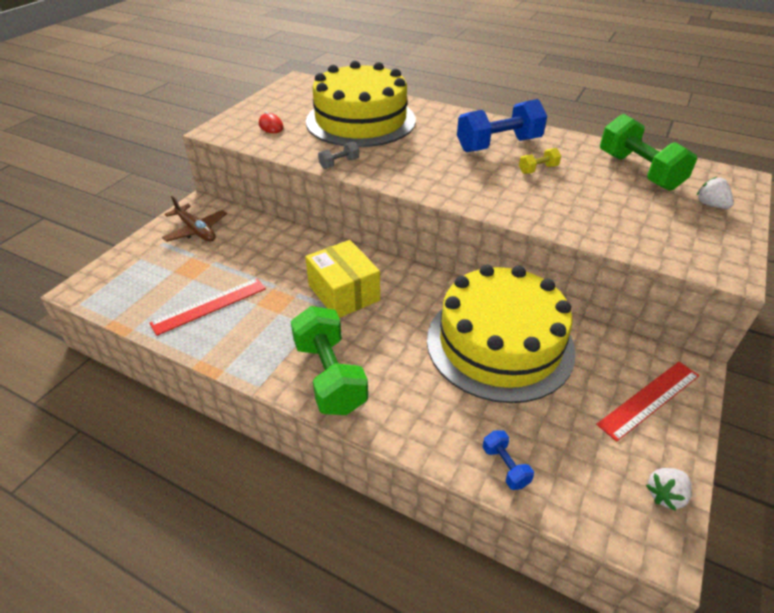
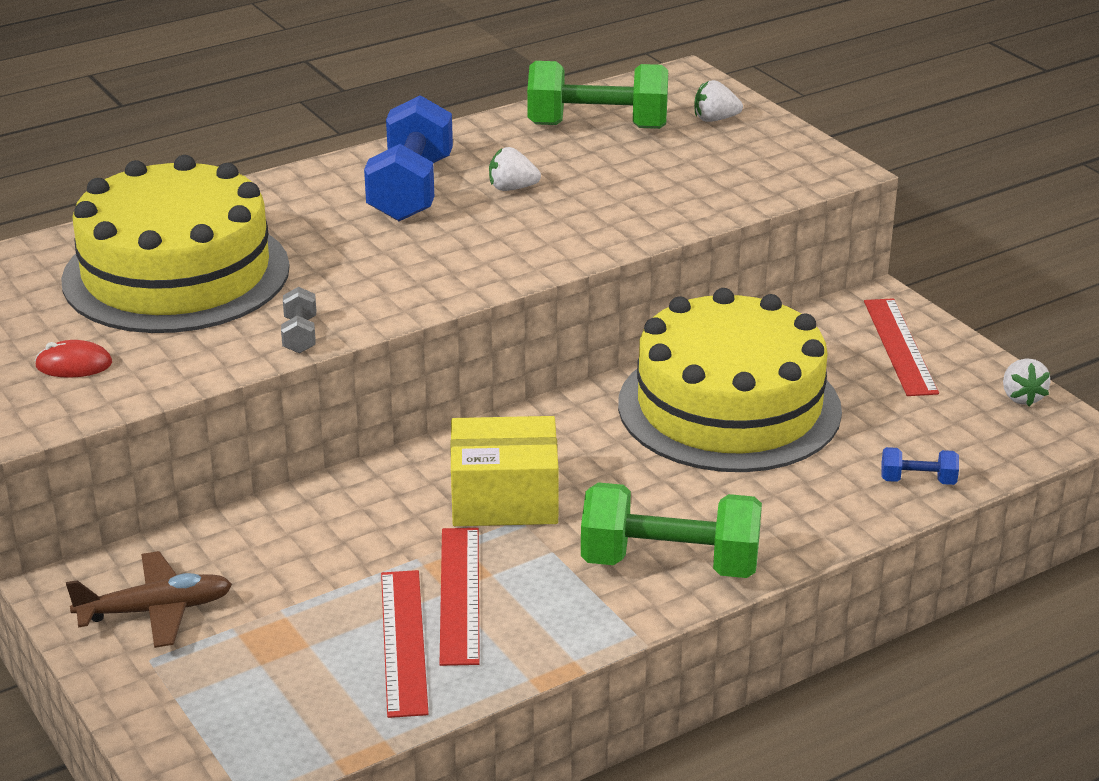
camera: 60 degrees left, 10 degrees down
(256, 309) = (459, 594): none -> red ruler
(538, 169) = (512, 188): yellow dumbbell -> white strawberry

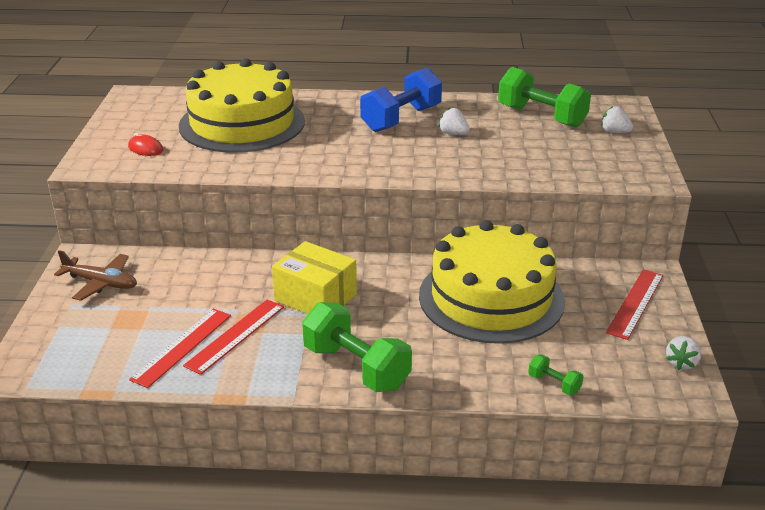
camera: 35 degrees right, 0 degrees up
(300, 335) = (256, 169): grey dumbbell -> none
(918, 480) = (554, 384): blue dumbbell -> green dumbbell

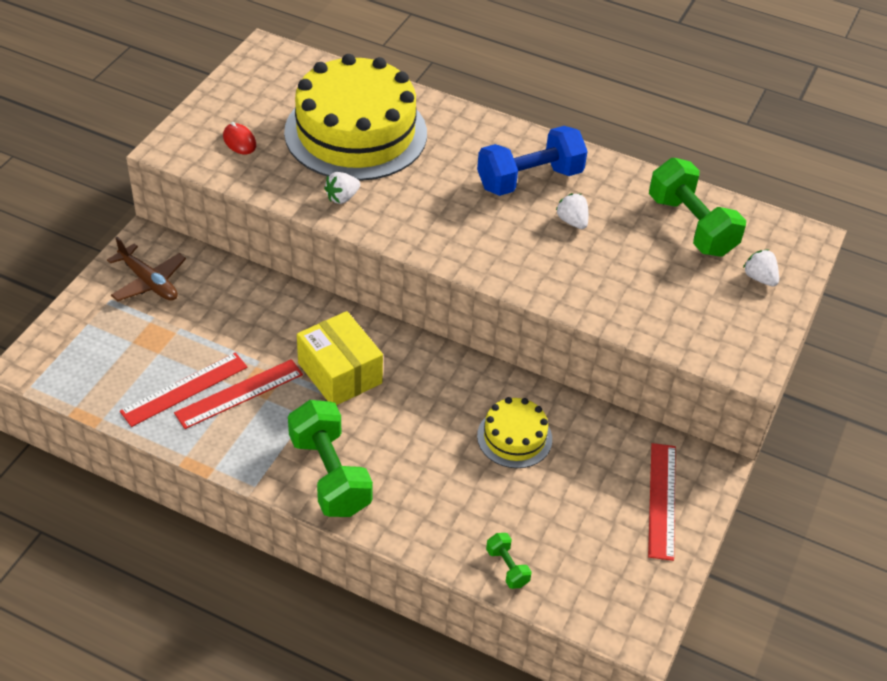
camera: 20 degrees right, 15 degrees up
(491, 298) = (514, 437): yellow cake -> yellow cake, size x0.47
(635, 303) = (662, 500): red ruler -> red ruler turned 45 degrees counterclockwise
(681, 363) = (655, 593): white strawberry -> white strawberry (342, 197)

